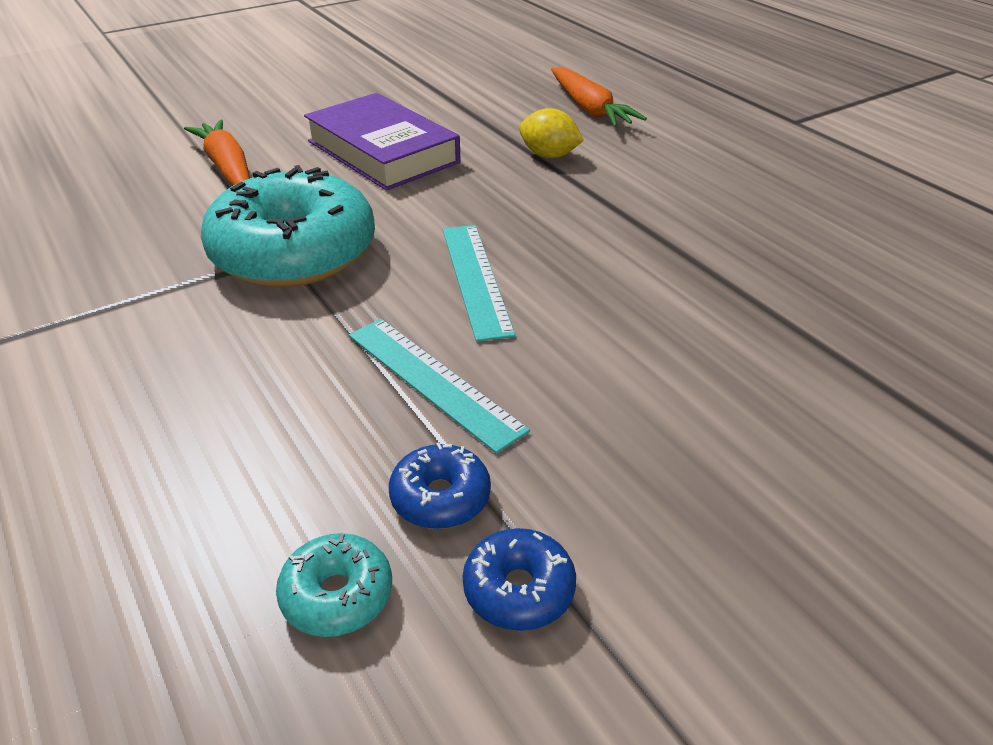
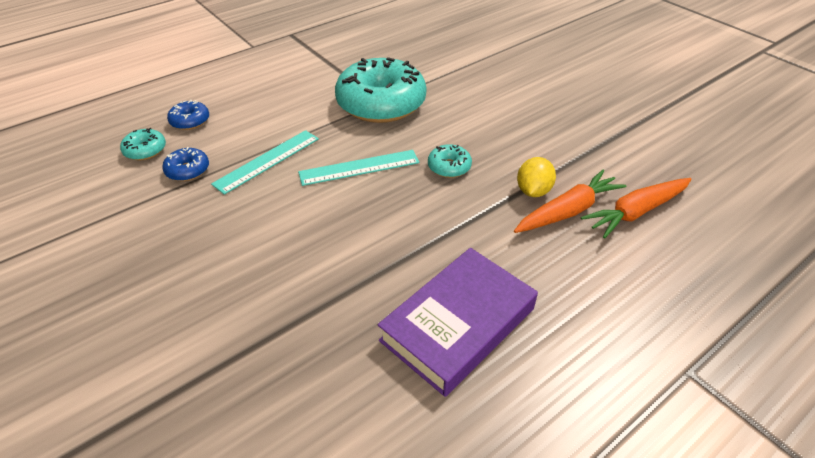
camera: 85 degrees right, 5 degrees up
(228, 168) = (470, 67): orange carrot -> orange carrot (568, 211)
(382, 152) = (511, 116): purple book -> purple book (458, 324)
(490, 205) = (449, 167): none -> turquoise donut
(519, 590) = (131, 195): blue donut -> blue donut (190, 121)

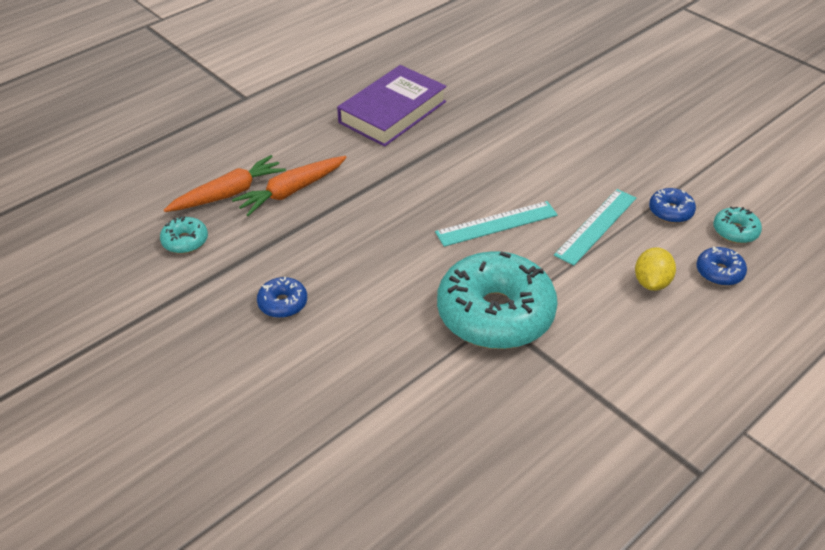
camera: 175 degrees right, 0 degrees up
(449, 167) = (403, 229): turquoise donut -> turquoise donut (185, 241)
(533, 191) = (319, 208): yellow lemon -> yellow lemon (651, 282)
(546, 117) = (283, 303): none -> blue donut

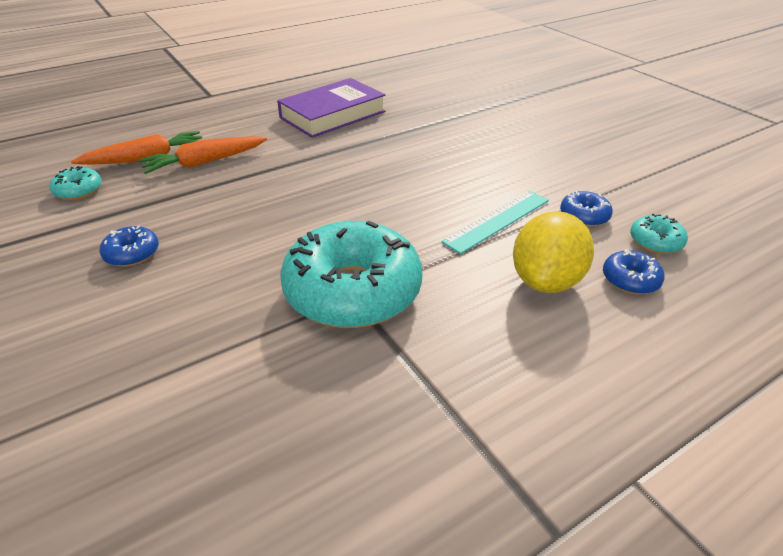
camera: 10 degrees right, 5 degrees down
(496, 224) = (391, 208): turquoise ruler -> none
(651, 282) = (546, 281): yellow lemon -> yellow lemon, size x1.61

